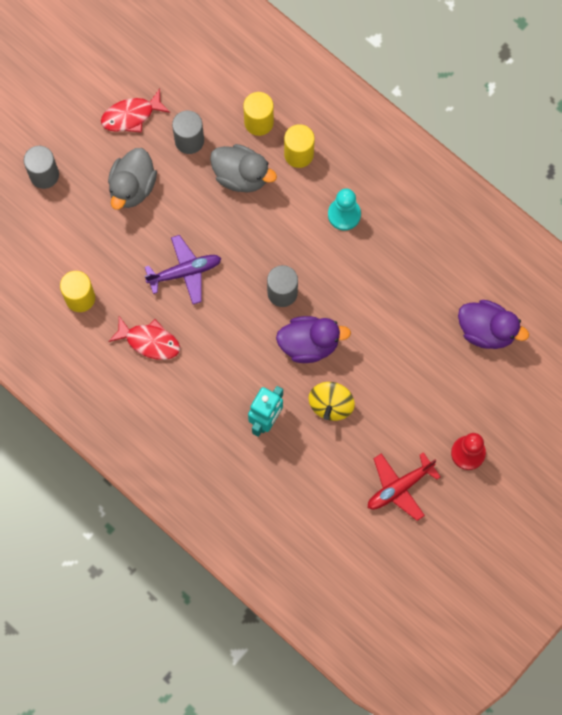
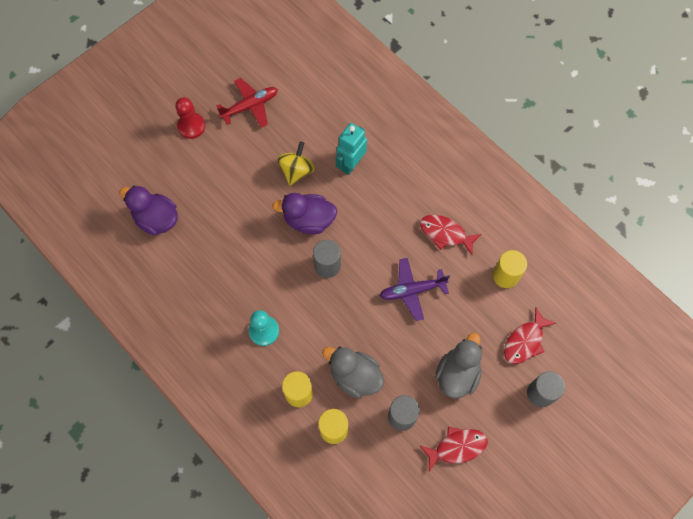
camera: 175 degrees left, 5 degrees down
(59, 227) = (525, 341): none -> red fish

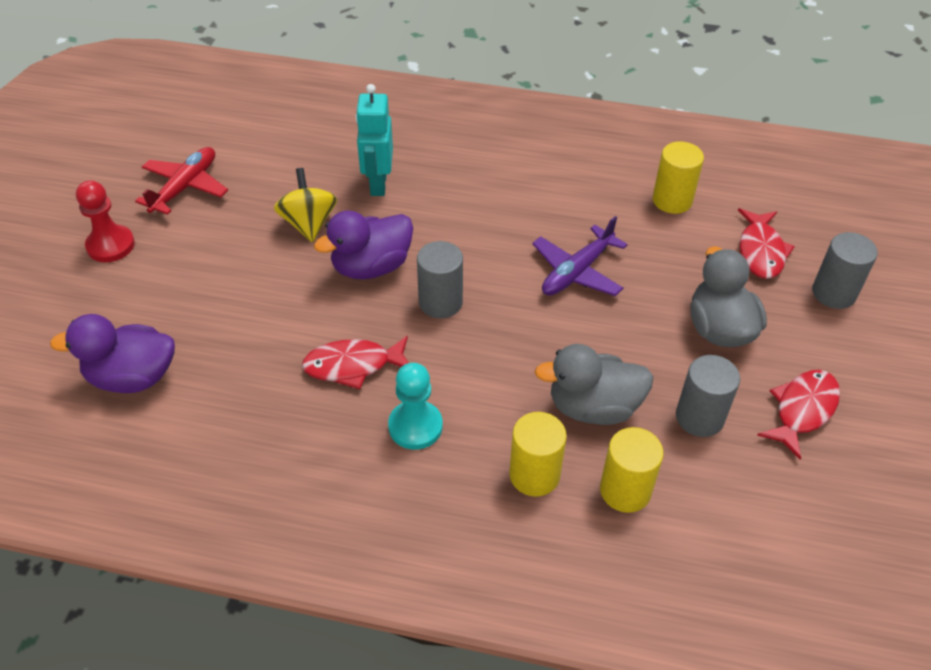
camera: 35 degrees left, 20 degrees down
(445, 233) = (561, 195): red fish -> red fish (353, 366)

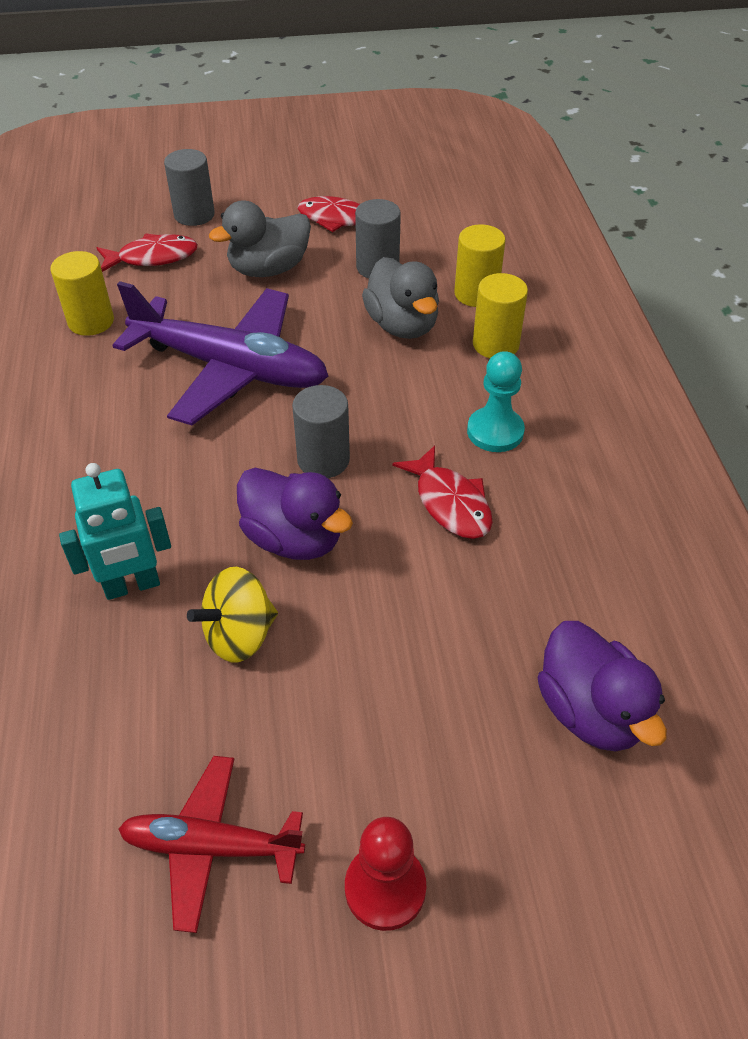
camera: 110 degrees left, 0 degrees up
(577, 272) = (231, 368): purple plane -> purple plane, size x1.77

